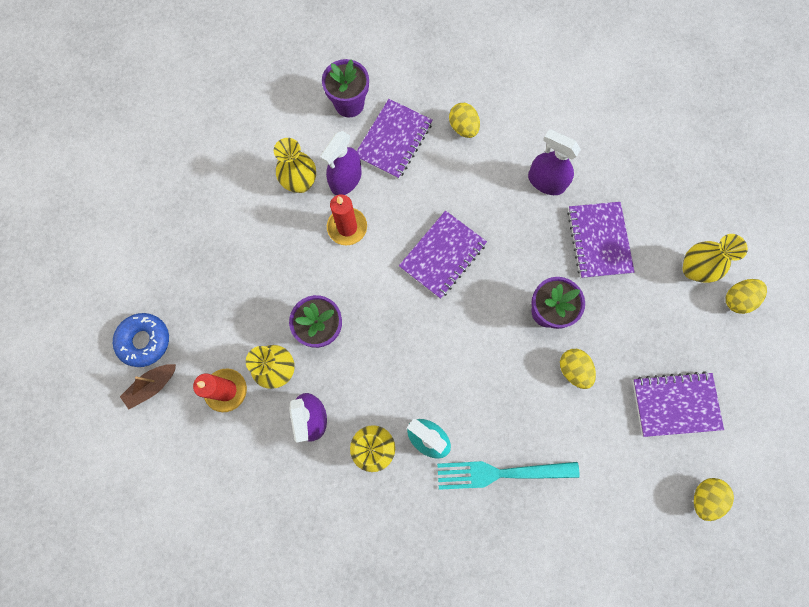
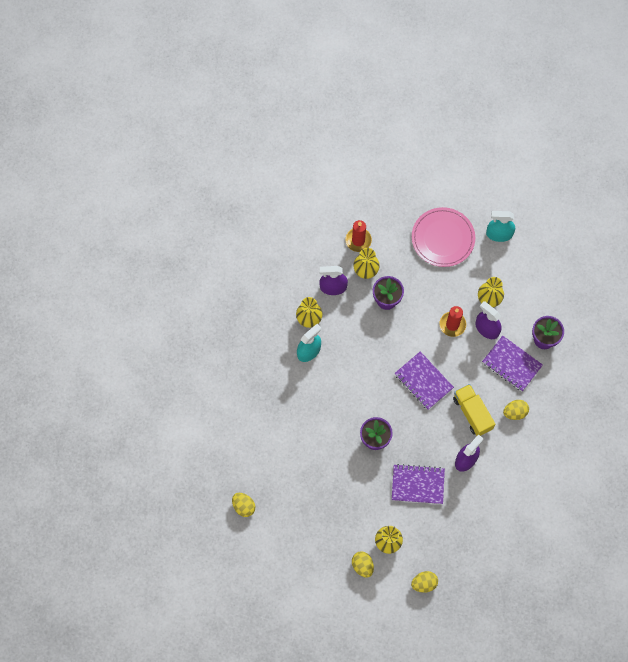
camera: 100 degrees right, 5 degrees down
(144, 341) = (396, 197): blue donut -> none
(152, 386) = (368, 200): brown boat -> none
(194, 182) = (499, 234): none -> turquoise spray bottle
(209, 260) = (443, 238): none -> pink plate
(476, 182) = (472, 413): none -> yellow truck
(501, 473) = (280, 390): turquoise fork -> none
(573, 370) = (334, 447): yellow egg -> yellow egg (424, 583)
(675, 404) = (302, 505): purple notebook -> none

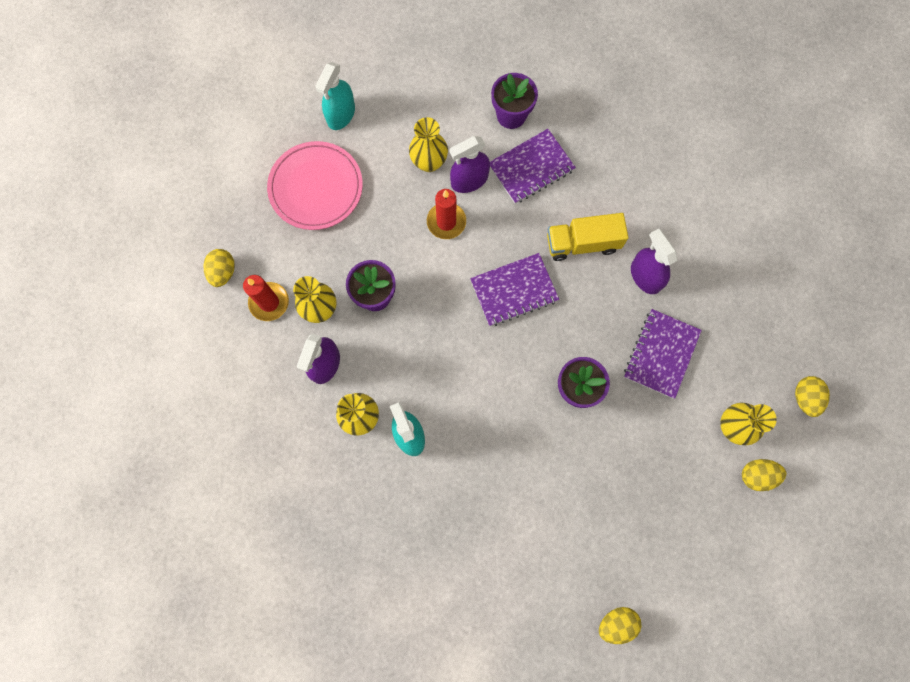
camera: 70 degrees left, 5 degrees up
(515, 412) = (599, 189): yellow egg -> yellow egg (223, 272)

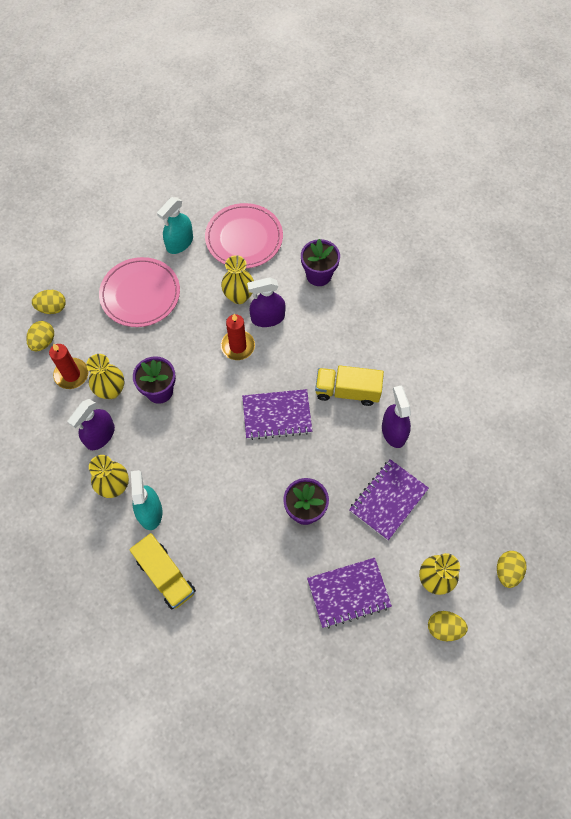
camera: 15 degrees right, 10 degrees down
(413, 91) = (244, 238): none -> pink plate
(449, 500) = (165, 576): none -> yellow truck
(531, 168) = (322, 320): purple notebook -> purple notebook (348, 593)
(616, 623) = (278, 724): yellow egg -> yellow egg (52, 308)

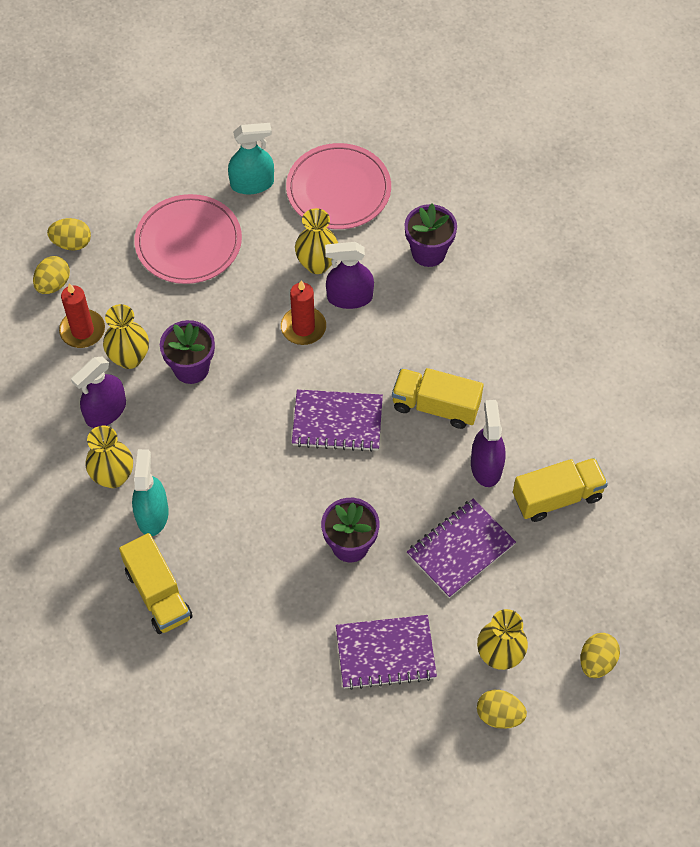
camera: 10 degrees right, 5 degrees down
(179, 243) = (252, 183): turquoise spray bottle -> turquoise spray bottle turned 150 degrees counterclockwise
(450, 447) = (557, 497): none -> yellow truck

